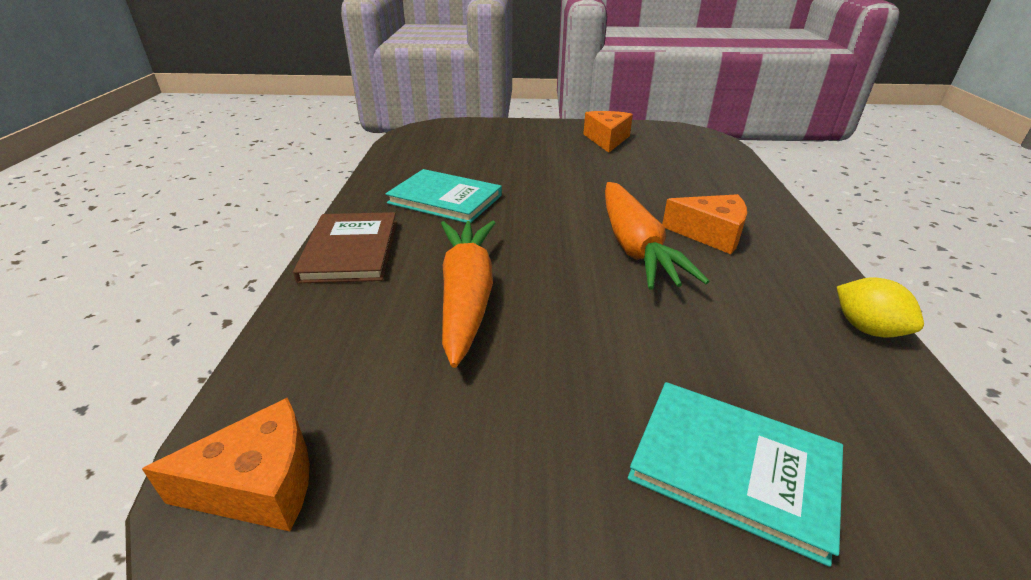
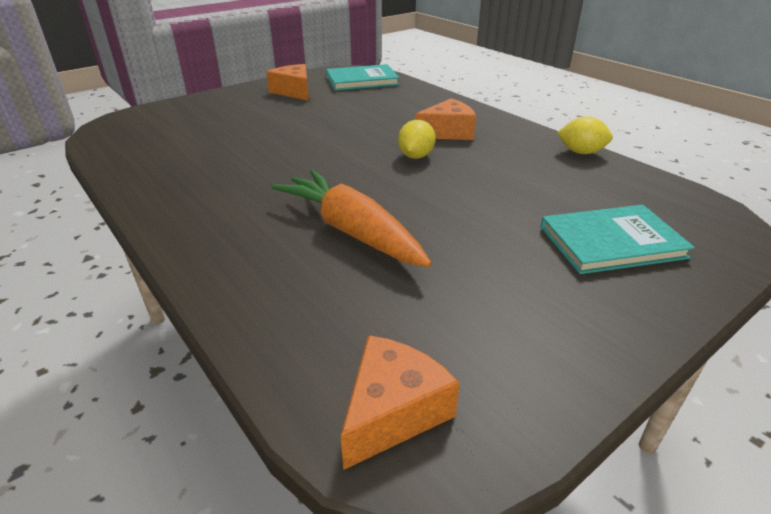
camera: 40 degrees left, 0 degrees up
(351, 250) = (201, 243): brown book -> none
(445, 199) = (226, 175): turquoise book -> turquoise book (362, 80)
(635, 247) = (416, 156): orange carrot -> yellow lemon

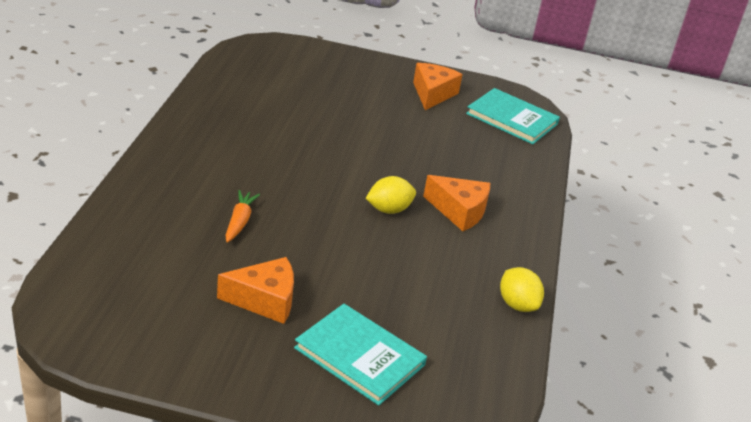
camera: 45 degrees right, 0 degrees up
(351, 231) = (239, 222): orange carrot -> orange carrot, size x0.48
(393, 411) = (85, 305): orange cheese -> orange cheese (265, 300)

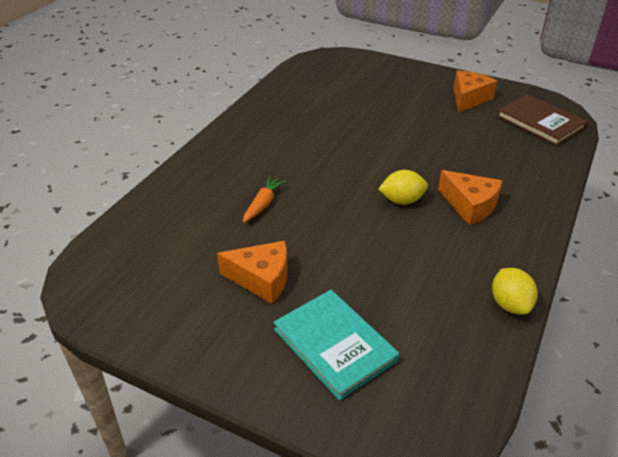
camera: 20 degrees right, 5 degrees up
(512, 119) = (540, 122): turquoise book -> brown book

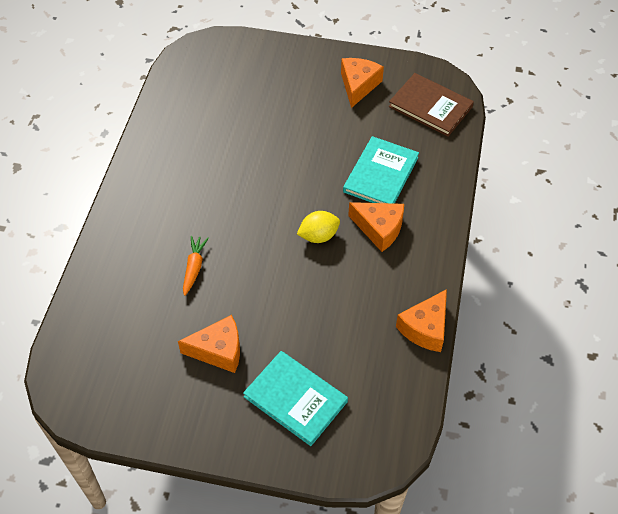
camera: 15 degrees left, 15 degrees up
(479, 163) = (381, 174): none -> turquoise book
(510, 304) = (425, 328): yellow lemon -> orange cheese

